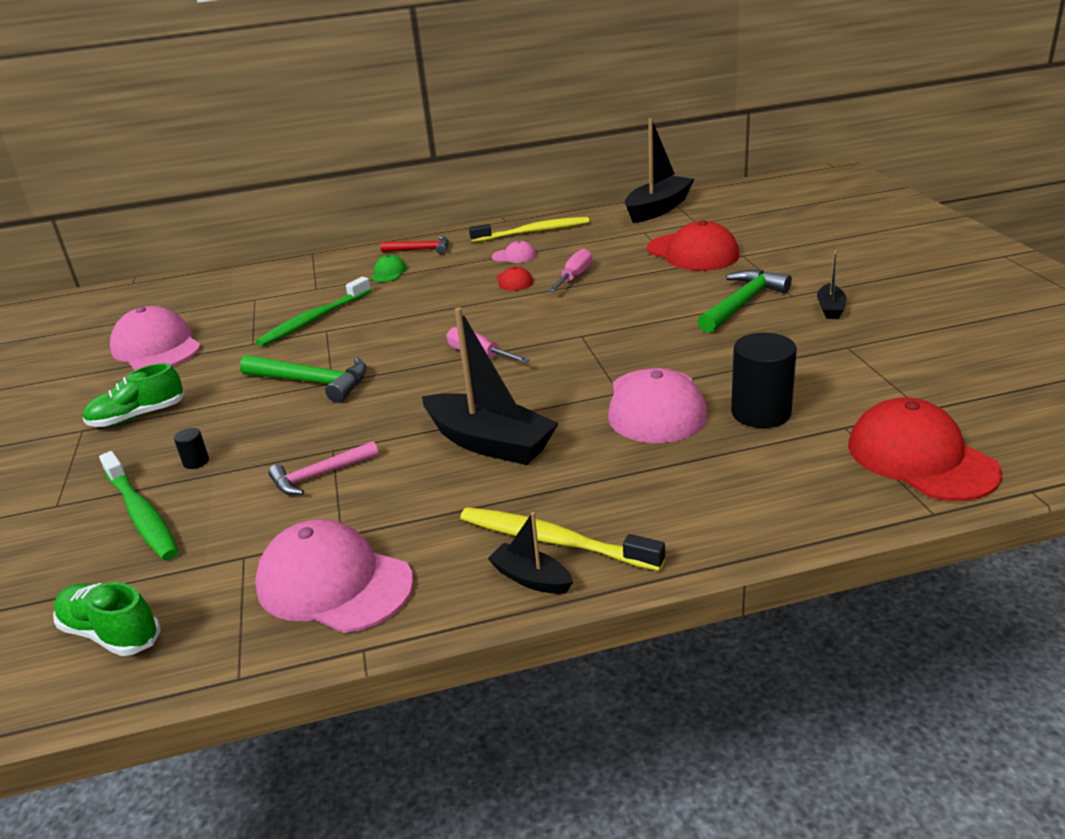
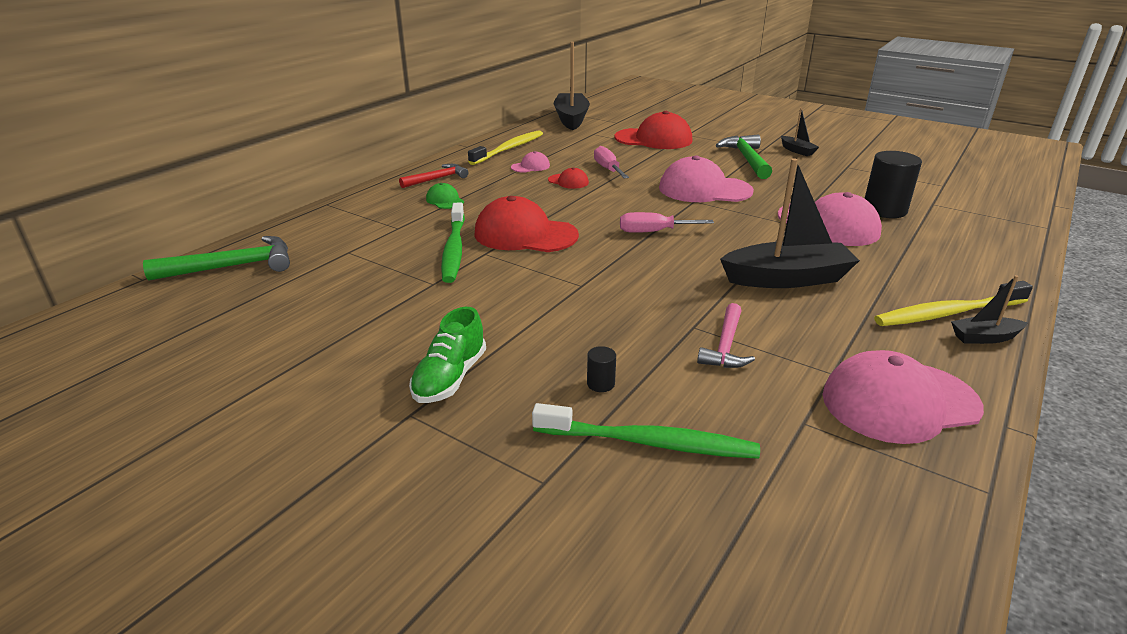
camera: 45 degrees left, 0 degrees up
(111, 633) = (843, 532): green shoe -> none
(157, 347) = (326, 320): pink cap -> pink cap (704, 189)
(312, 382) = (564, 291): green hammer -> green hammer (233, 266)
(920, 458) = (991, 206): red cap -> red cap (525, 234)

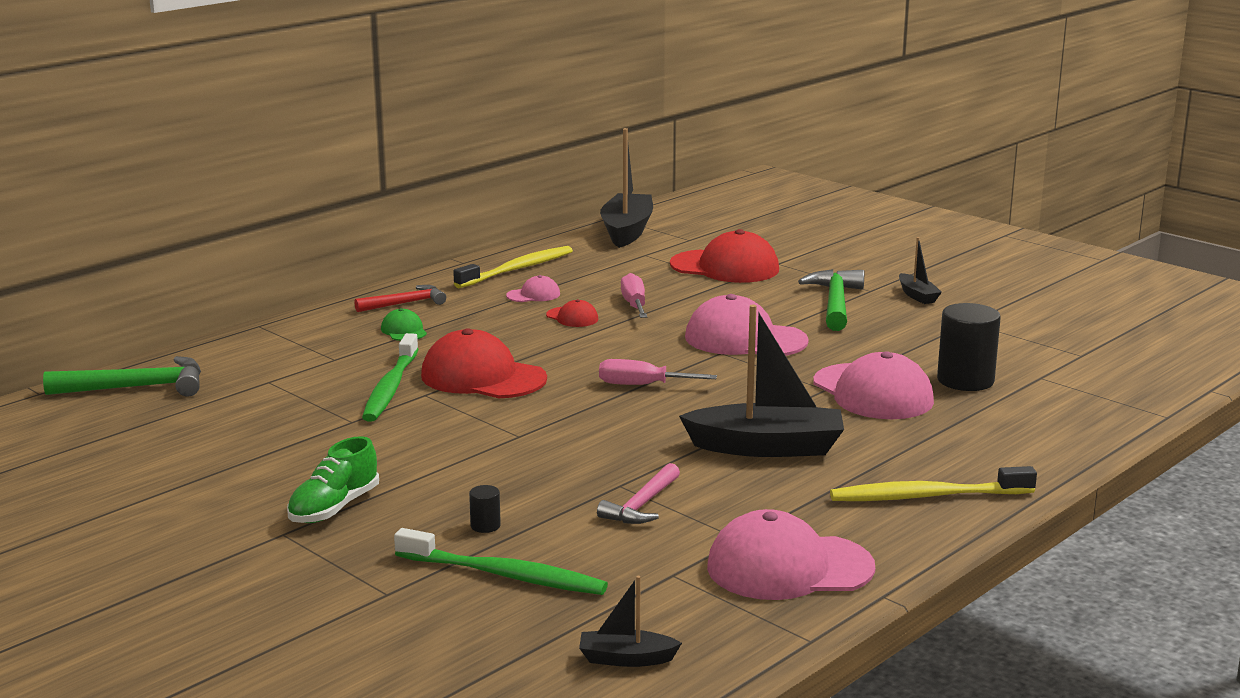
camera: 10 degrees right, 10 degrees down
(984, 337) = (945, 522): black boat -> black boat (626, 659)

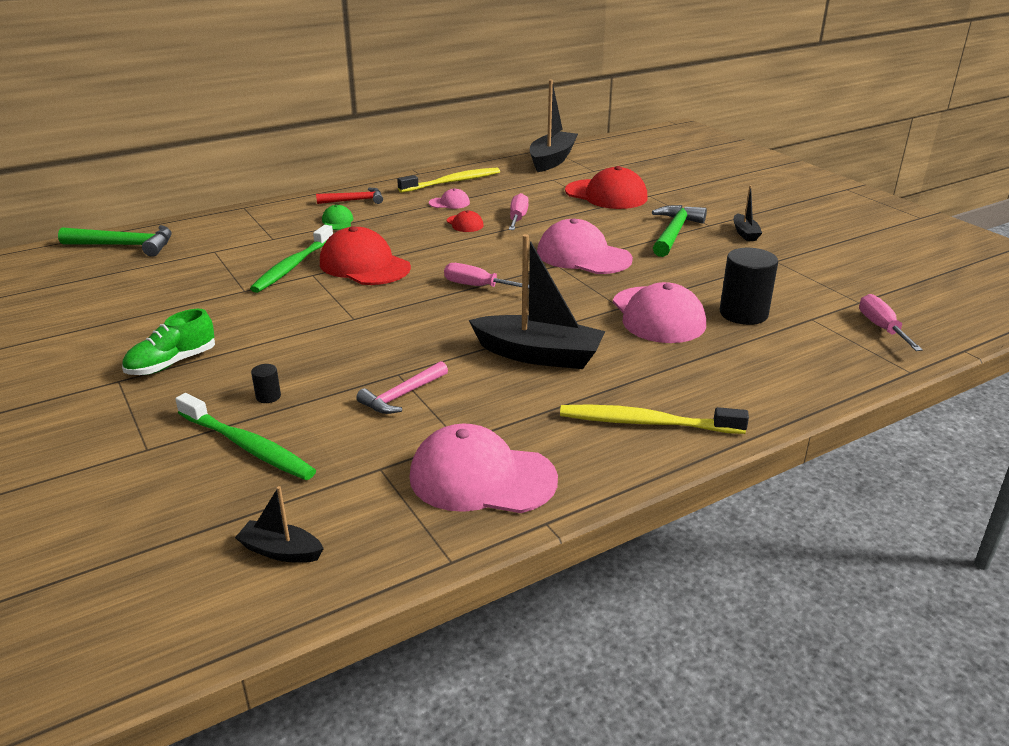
camera: 15 degrees right, 10 degrees up
(1117, 378) = (881, 328): none -> pink screwdriver

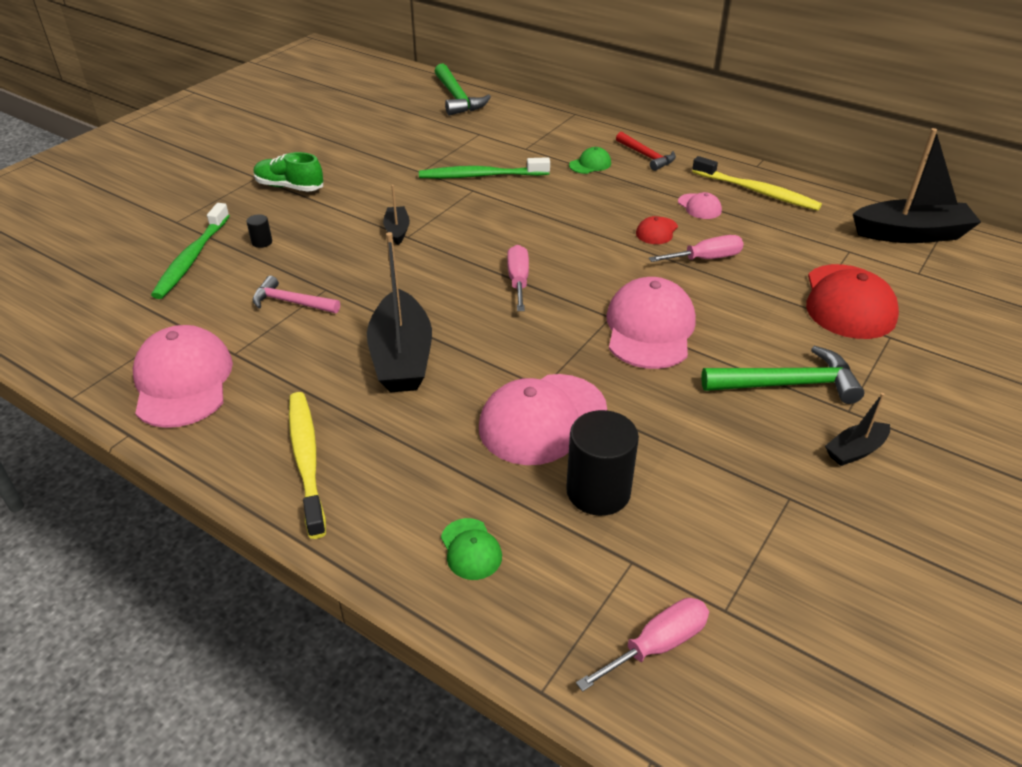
camera: 65 degrees right, 10 degrees up
(281, 551) = (71, 317): black boat -> black boat (397, 230)
(364, 265) = (511, 208): red cap -> none
(780, 370) = (471, 549): none -> green cap

